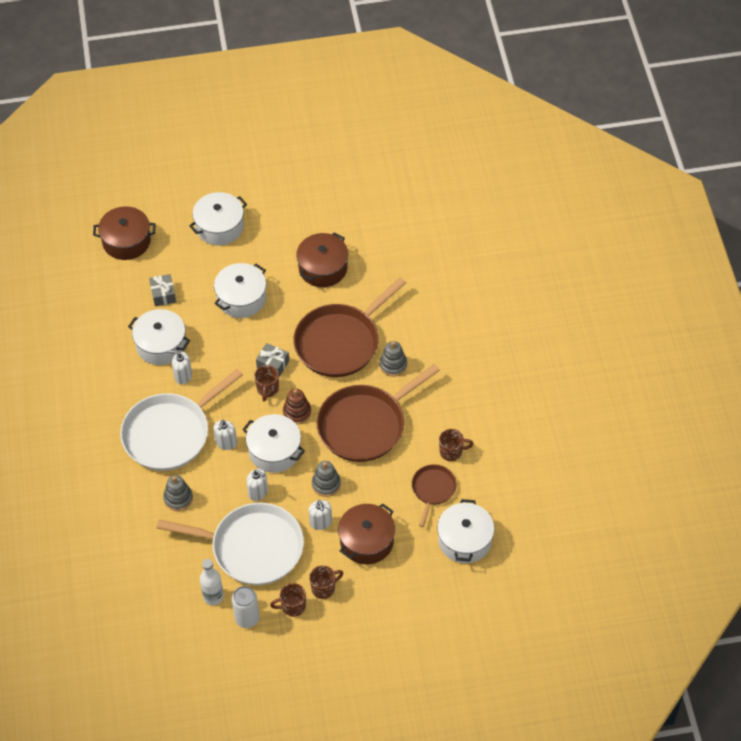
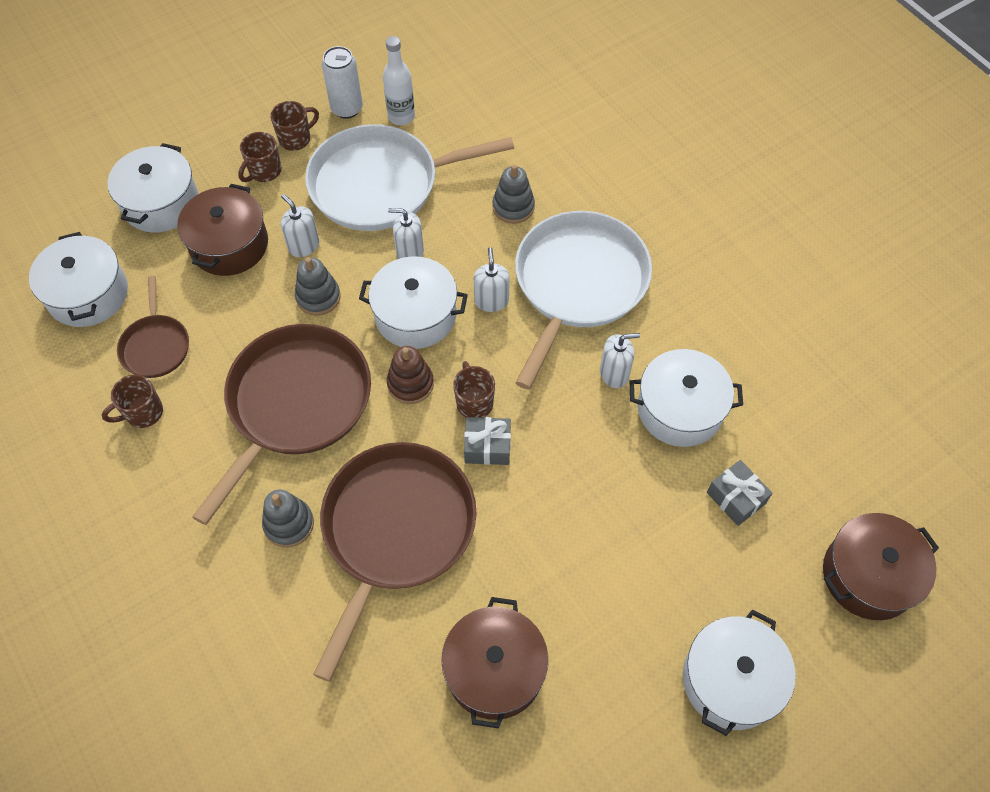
camera: 155 degrees right, 5 degrees up
(241, 298) = (604, 545): white pot -> white pot (161, 203)

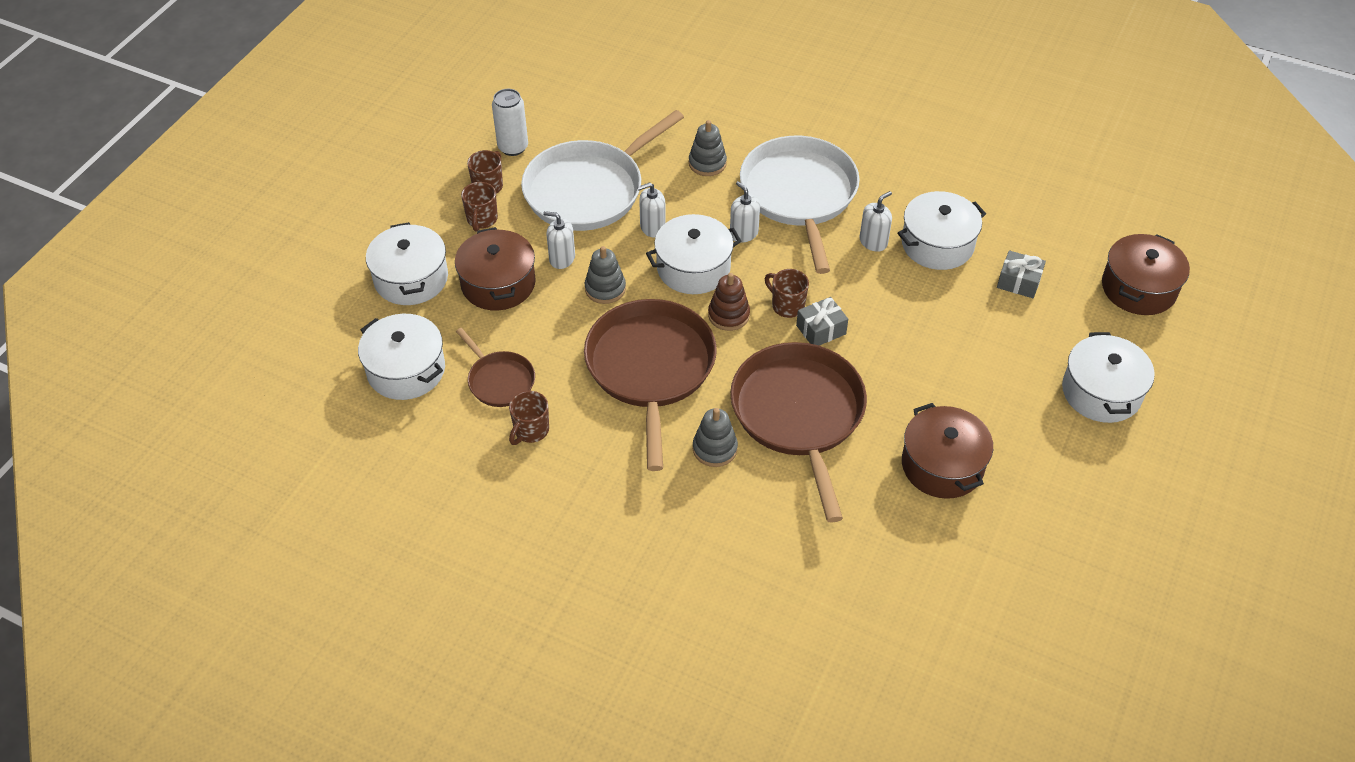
camera: 30 degrees left, 10 degrees down
(401, 116) = (564, 135): white bottle -> none

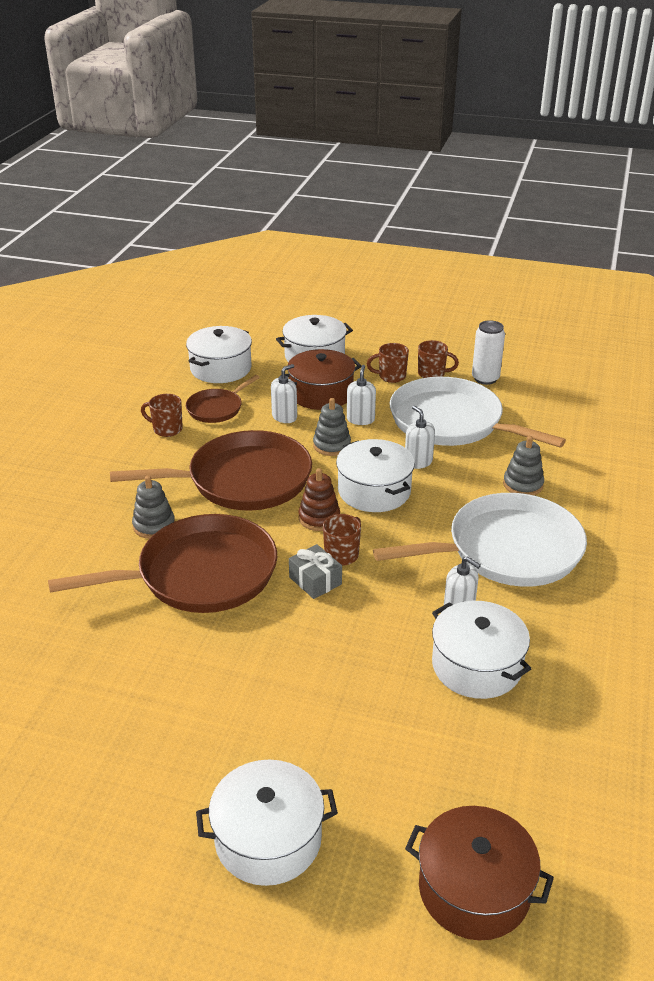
camera: 80 degrees right, 15 degrees down
(743, 233) = (433, 517): white soap dispenser -> white soap dispenser (284, 417)
(942, 465) = (141, 685): brown pot -> none
(1018, 282) = (440, 747): grey gift -> none

